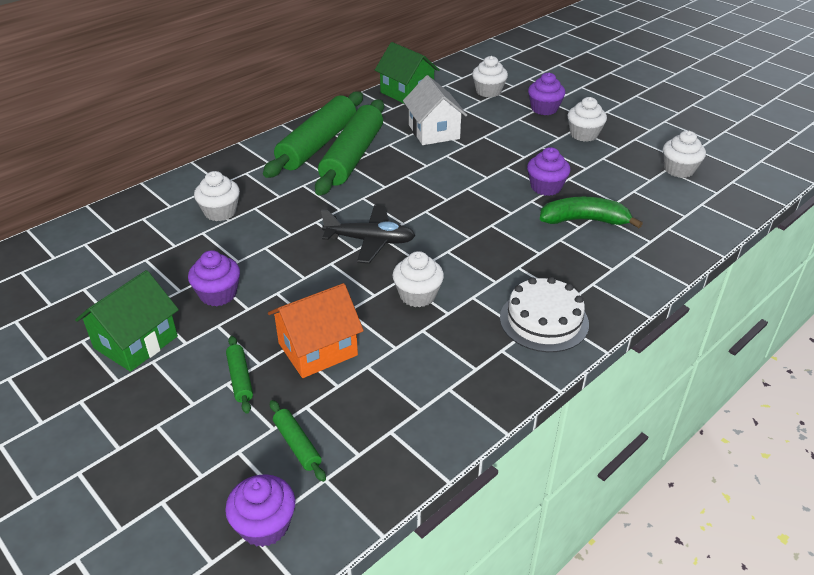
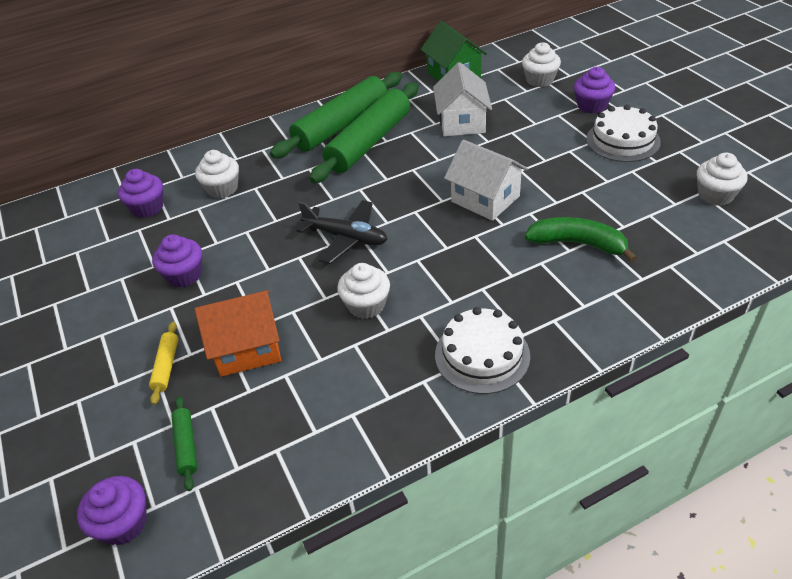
camera: 20 degrees right, 5 degrees up
(136, 342) = (95, 313): green house -> none
(240, 378) = (166, 366): green rolling pin -> yellow rolling pin
(486, 193) = (485, 199): none -> white house
(546, 187) = (552, 199): purple cupcake -> purple cupcake (147, 207)
(584, 134) = (623, 140): white cupcake -> white cake

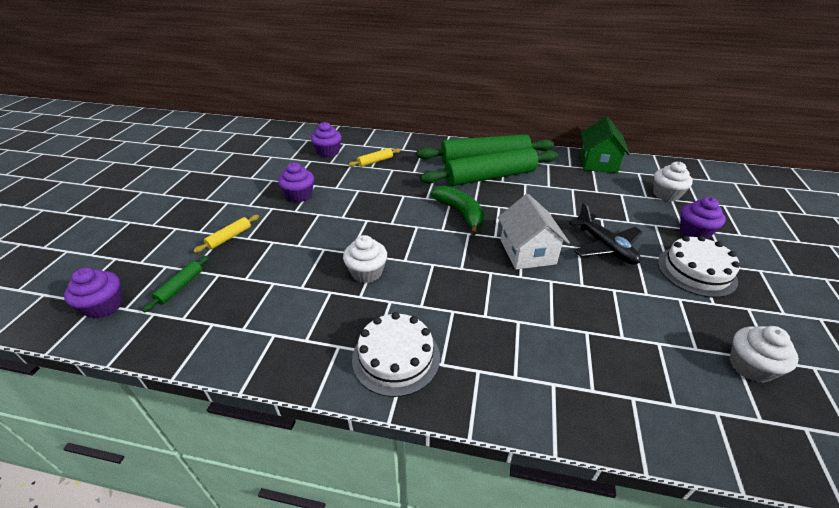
camera: 35 degrees right, 5 degrees down
(222, 188) = (375, 161): white cupcake -> yellow rolling pin
(247, 348) = (275, 254): orange house -> none
(346, 238) = (406, 225): black plane -> black plane (605, 247)
(462, 122) = (569, 194): white house -> none
(577, 244) = (564, 326): green banana -> green banana (460, 213)

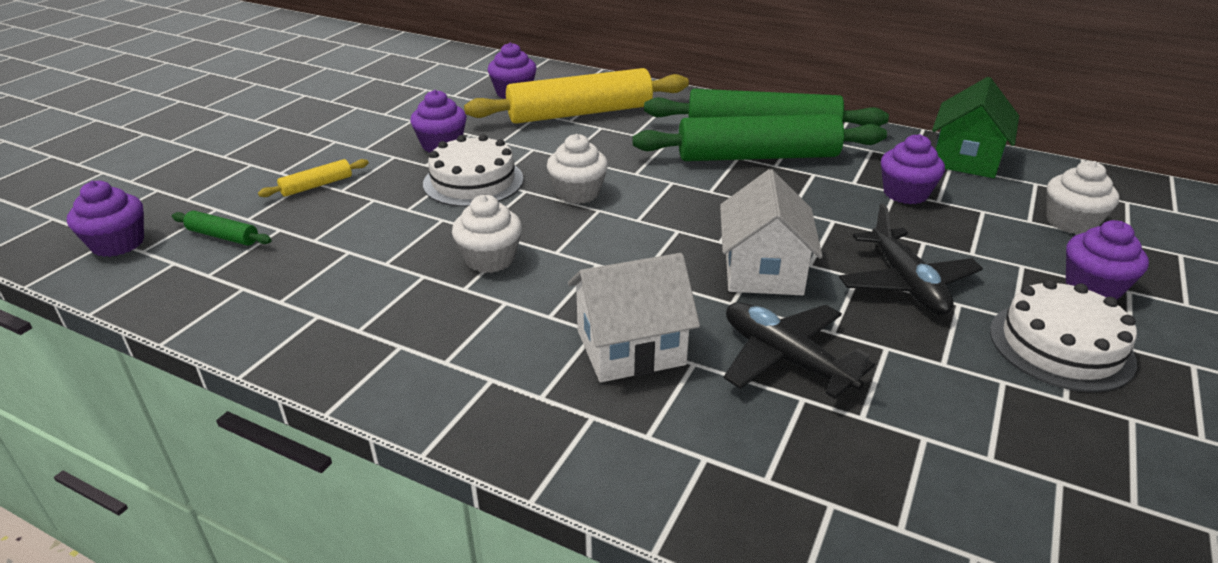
camera: 15 degrees right, 5 degrees down
(180, 287) = (223, 236): green rolling pin -> green rolling pin turned 75 degrees clockwise
(375, 161) = (580, 113): yellow rolling pin -> yellow rolling pin, size x2.40
(396, 357) = (476, 375): white cake -> white cake (473, 181)
(460, 213) = (679, 201): green banana -> none
(478, 318) = (630, 347): none -> white house
(566, 308) = (786, 359): none -> black plane
(578, 189) = (905, 193): none -> purple cupcake
(750, 366) = (1081, 504): white cupcake -> white cupcake (578, 193)

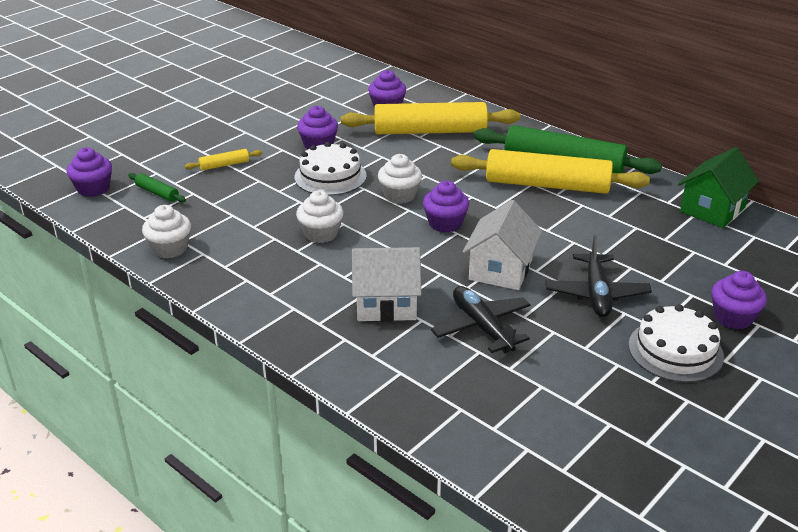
camera: 15 degrees right, 0 degrees up
(757, 156) = (547, 185): green rolling pin -> yellow rolling pin
(905, 193) = (643, 230): purple cupcake -> purple cupcake (445, 223)
(1071, 222) = (756, 270): white cupcake -> white cupcake (170, 248)

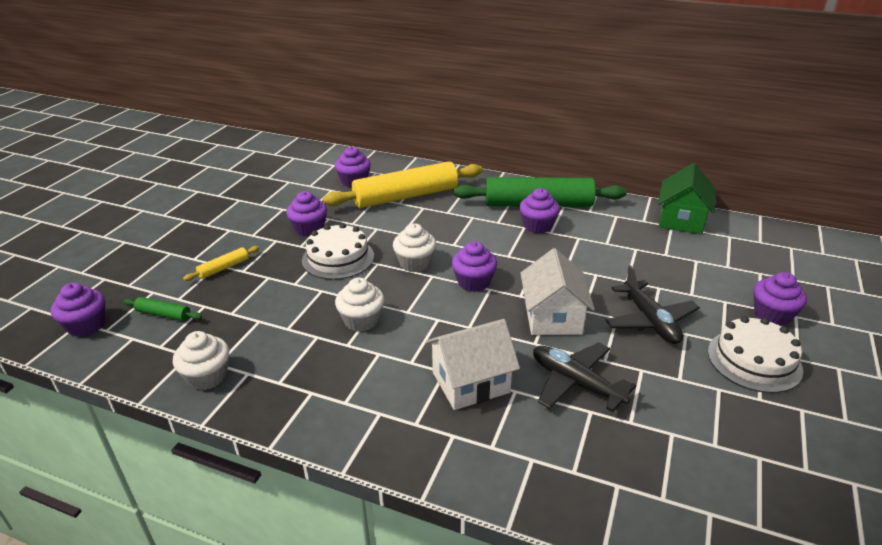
camera: 20 degrees left, 0 degrees up
(547, 185) = (537, 226): yellow rolling pin -> purple cupcake

